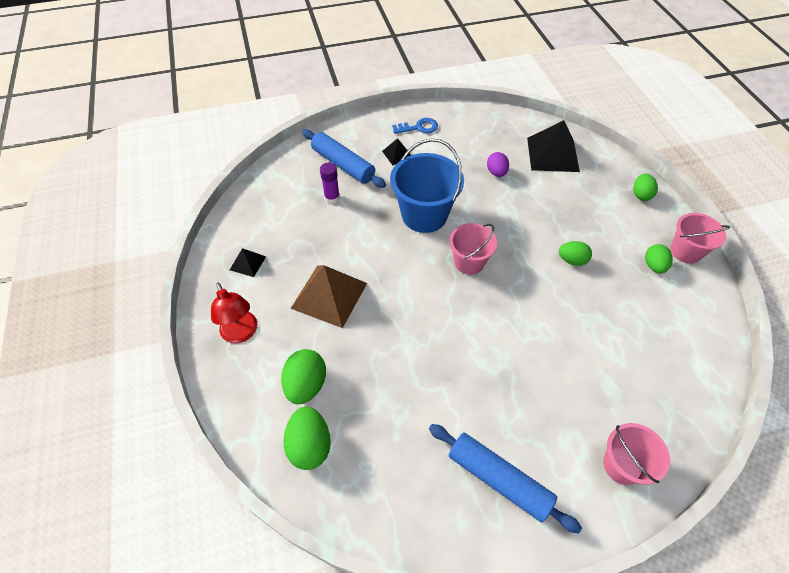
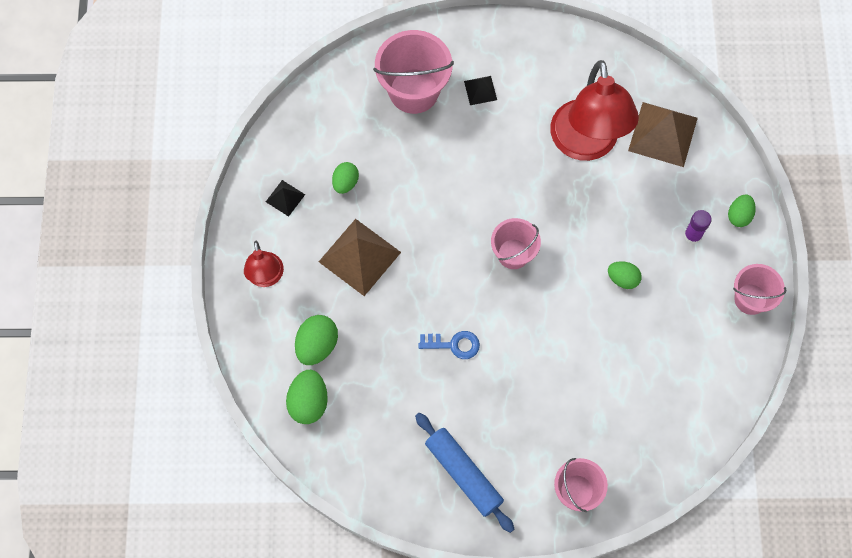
camera: 15 degrees right, 15 degrees up
(332, 197) = (390, 135): purple glue stick -> purple glue stick (692, 235)
(343, 165) = (414, 91): blue rolling pin -> pink bucket
(419, 127) = (518, 55): blue key -> blue key (454, 345)
(424, 215) = (485, 183): blue bucket -> none
(496, 172) = (586, 144): purple egg -> red lamp
(552, 154) = (662, 134): black pyramid -> brown pyramid
(654, 266) = (706, 307): green egg -> green egg (345, 183)

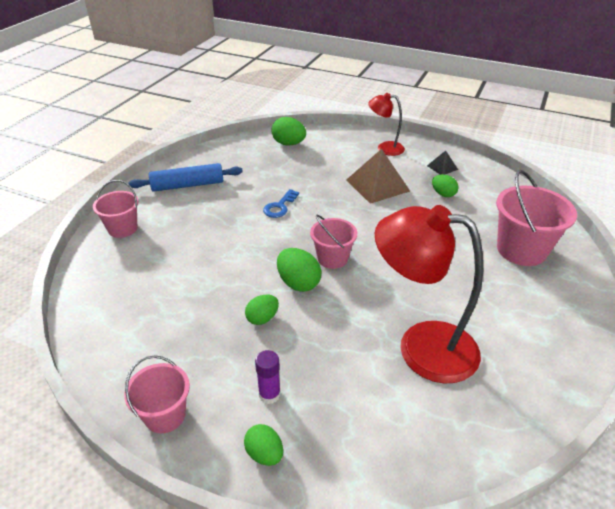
camera: 115 degrees right, 30 degrees down
(317, 345) = (323, 155): green egg -> green egg (298, 283)
(480, 90) = (511, 291): black pyramid -> none
(662, 134) = (408, 423): brown pyramid -> none

